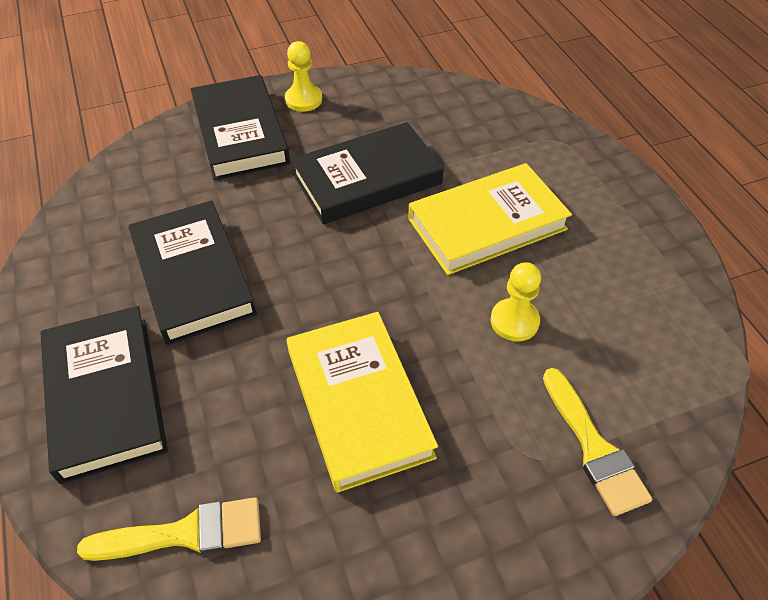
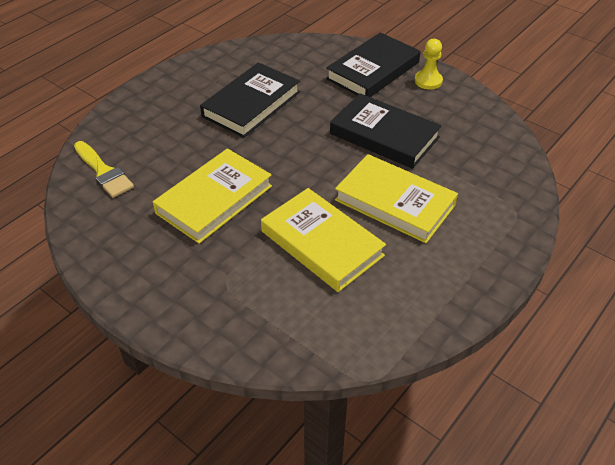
camera: 60 degrees right, 5 degrees down
(105, 396) = (159, 112): black book -> none
(514, 321) = (322, 243): yellow pawn -> yellow book
(594, 447) = (251, 311): yellow brush -> none

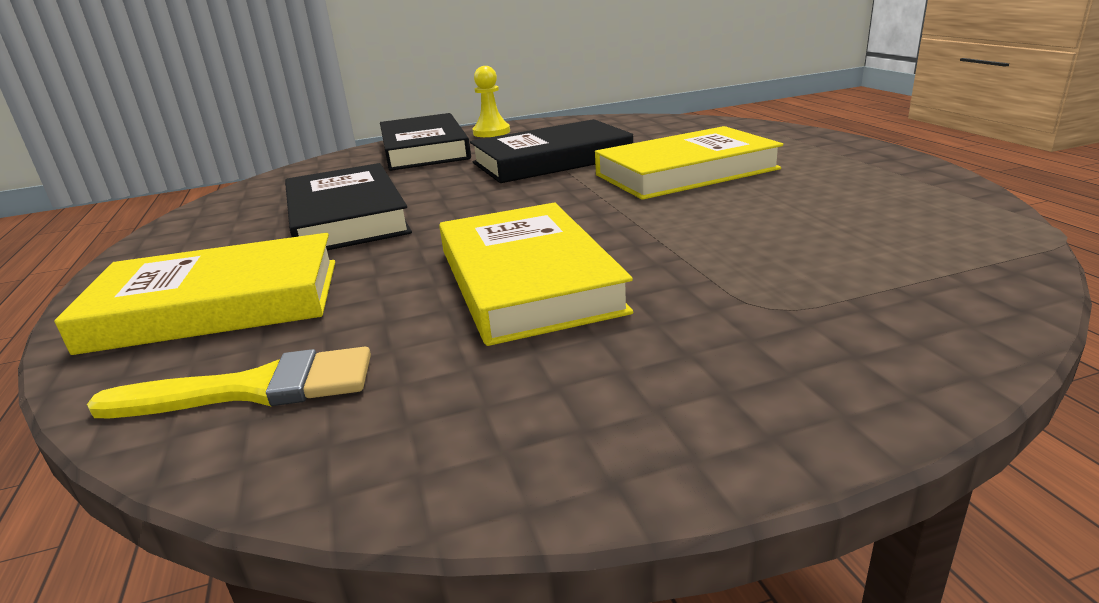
camera: 55 degrees left, 20 degrees down
(322, 243) = (729, 220): yellow book -> yellow book (217, 304)

